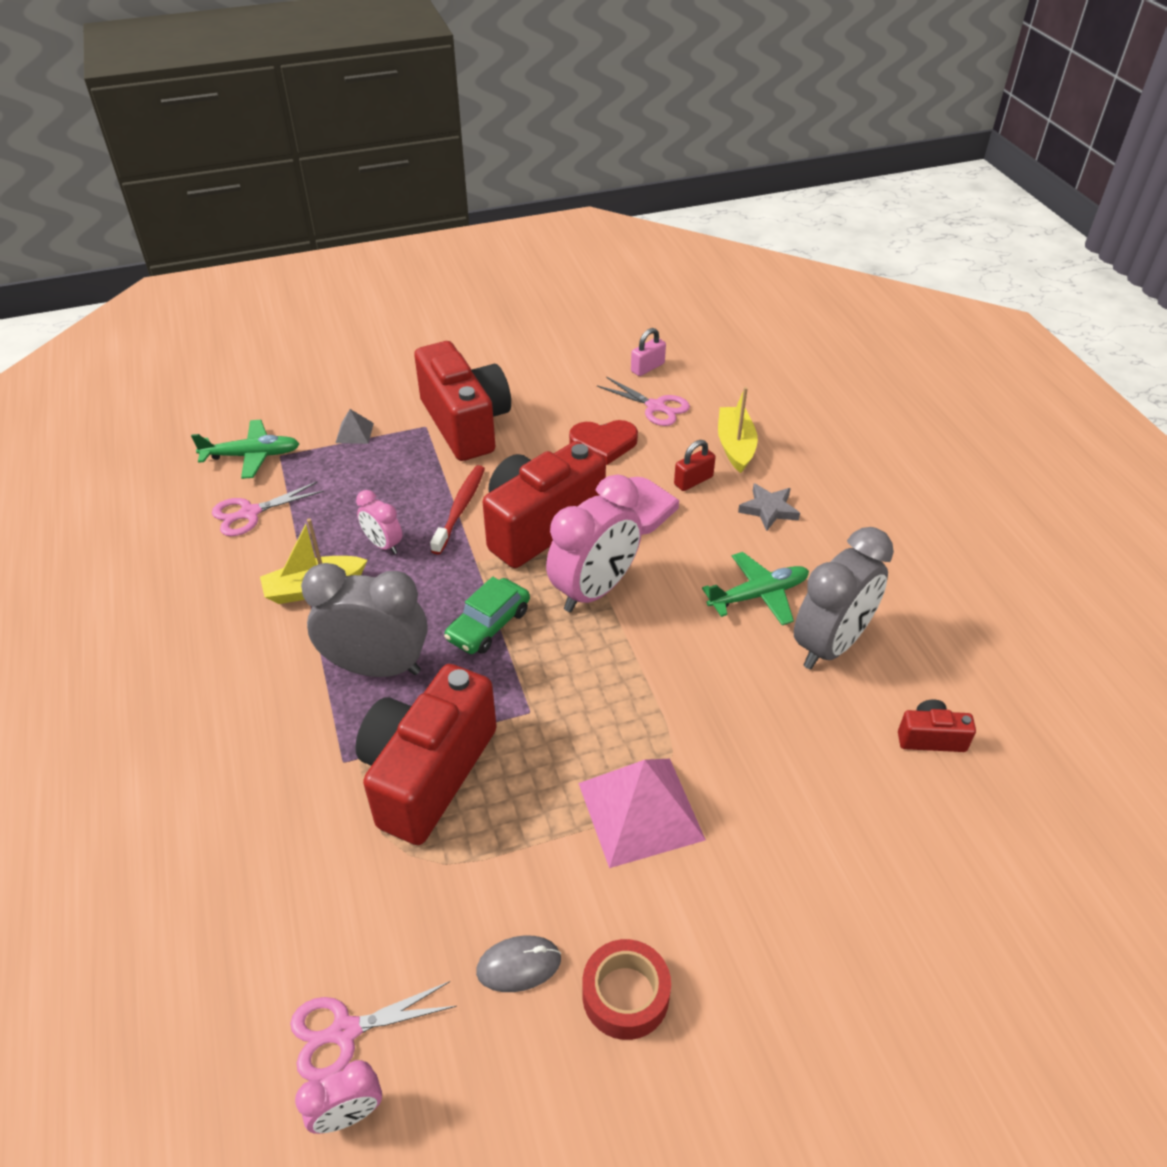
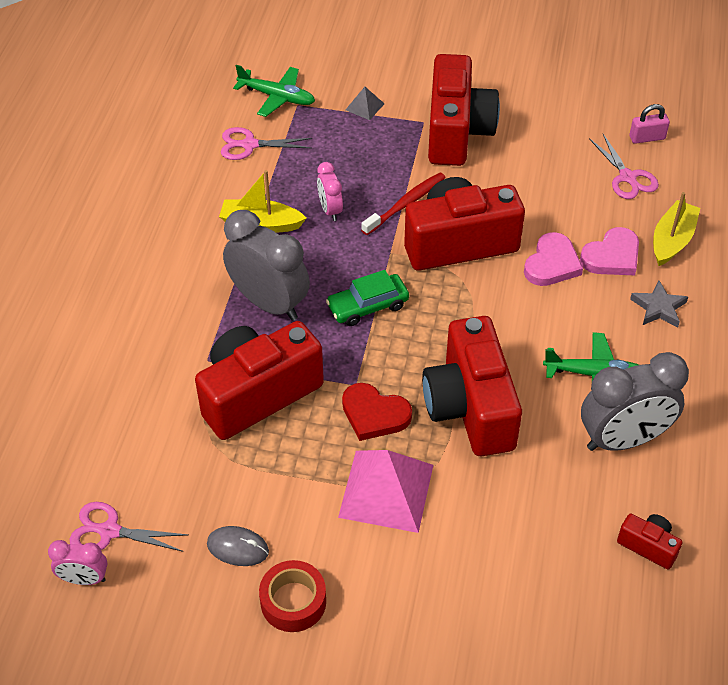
camera: 30 degrees right, 5 degrees up
(594, 590) = (465, 314): pink clock -> none
(603, 443) = (559, 193): red heart -> red heart (374, 414)
(665, 681) = (470, 407): none -> red camera
(693, 481) = (612, 256): red padlock -> pink heart

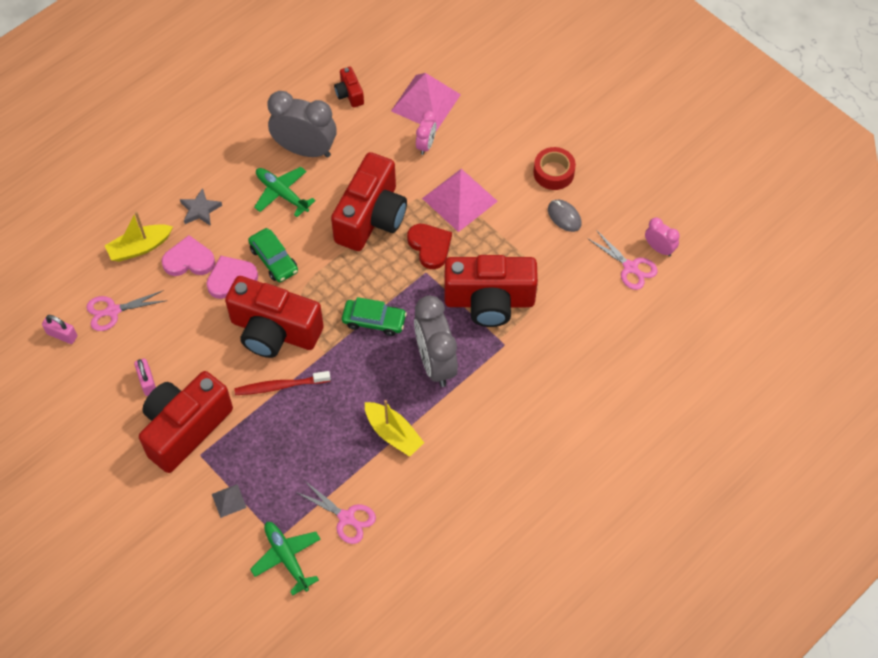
camera: 145 degrees left, 10 degrees up
(330, 210) = (336, 414): pink clock -> pink clock (426, 145)
(529, 145) = (147, 382): none -> pink padlock
(529, 304) = (274, 260): none -> green car
(543, 597) = (425, 102): none -> pink pyramid
(628, 177) = (112, 311): pink scissors -> pink scissors turned 120 degrees counterclockwise

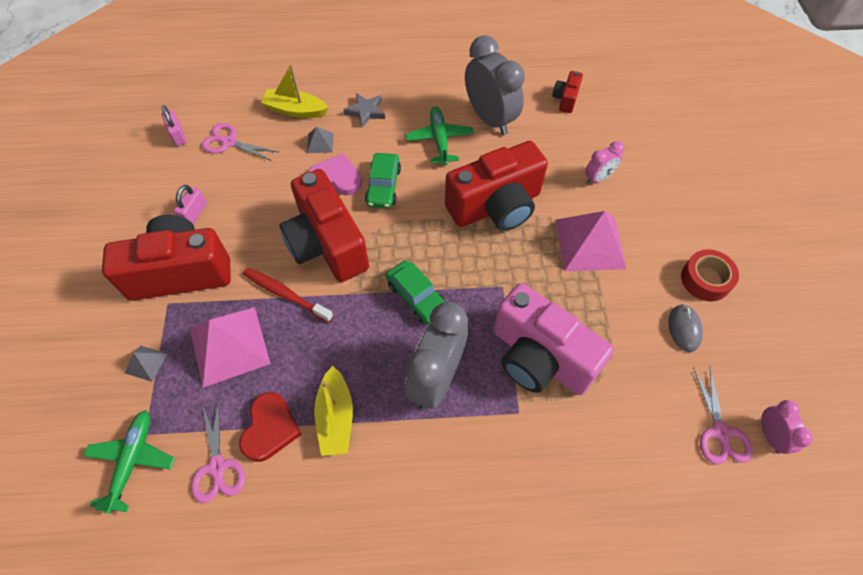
camera: 40 degrees right, 0 degrees up
(189, 260) = (320, 143): pink heart -> grey pyramid
(425, 102) = (627, 144): pink pyramid -> pink pyramid (229, 346)
(430, 246) = (526, 266): red heart -> red heart (270, 428)
(489, 301) = (539, 357): red camera -> pink camera

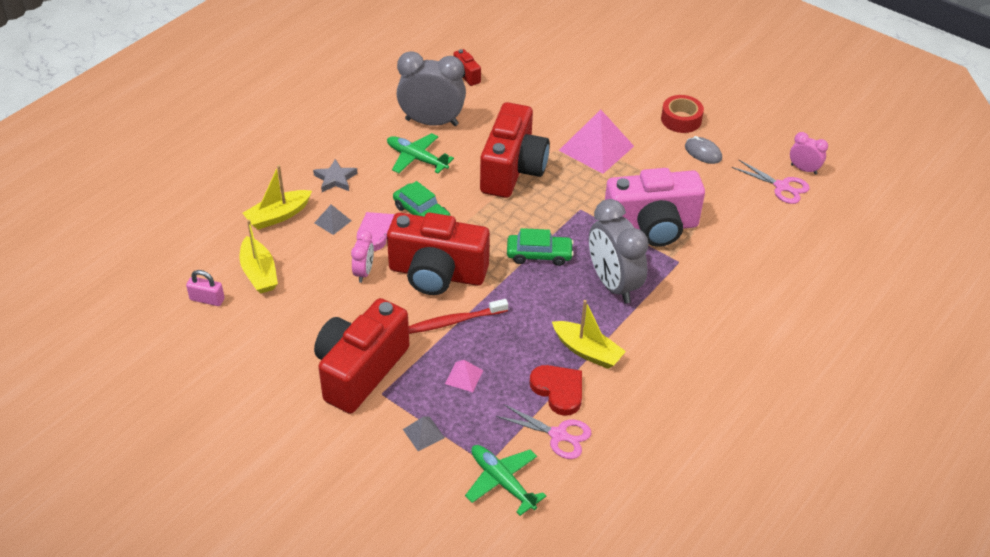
camera: 50 degrees left, 15 degrees down
(194, 213) = (309, 332): pink padlock -> none
(228, 142) = (259, 273): pink scissors -> yellow boat
(229, 346) = (464, 377): pink pyramid -> pink pyramid, size x0.46
(598, 178) = (550, 109): pink clock -> pink clock (364, 272)

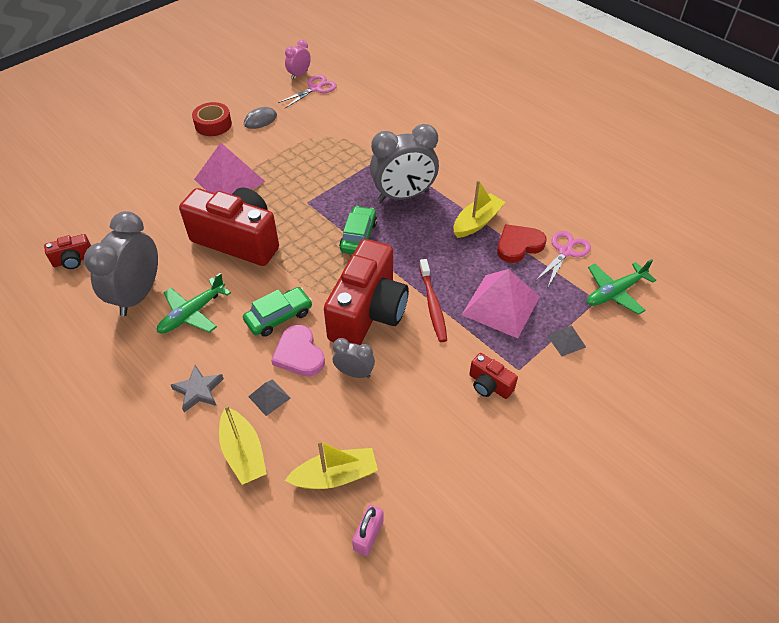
camera: 80 degrees left, 5 degrees up
(360, 370) = (489, 385): red camera -> red camera, size x0.44
(364, 272) = (354, 373): pink clock -> grey clock
(464, 377) = (501, 305): pink pyramid -> pink pyramid, size x2.19
(652, 227) = (341, 163): pink camera -> none

